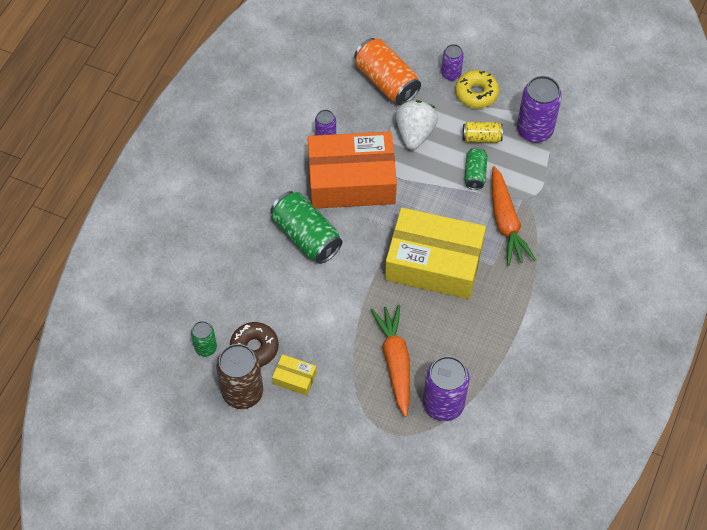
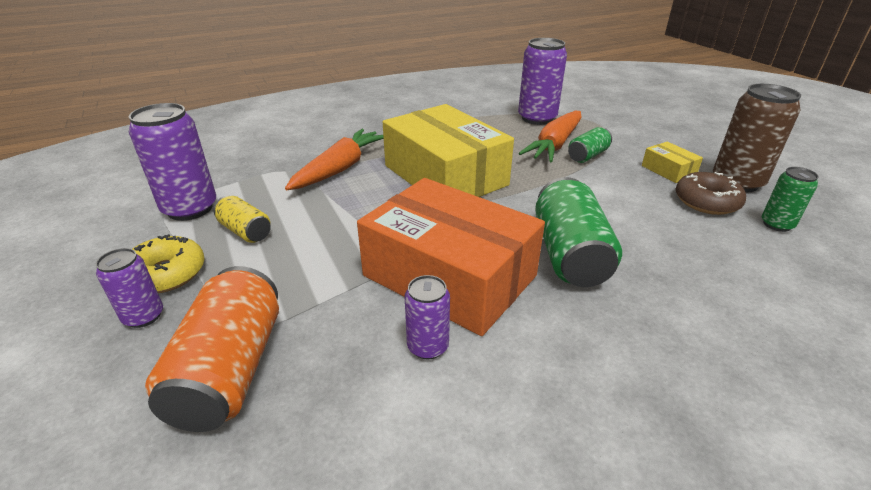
camera: 140 degrees left, 25 degrees down
(415, 133) = (303, 278): white strawberry -> none
(475, 174) = (306, 209): green can -> green can (587, 156)

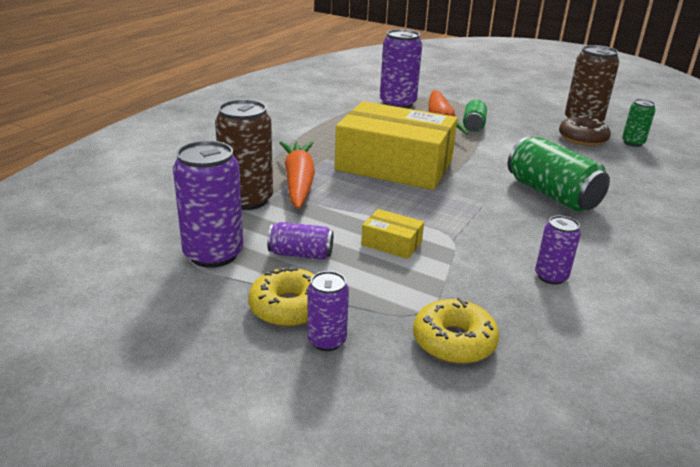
camera: 35 degrees left, 5 degrees down
(230, 370) = (453, 341): orange can -> yellow donut
(245, 231) = (300, 254): yellow can -> purple can
(280, 172) = (247, 200): none -> brown can
(449, 275) = (501, 232): orange box -> none
(668, 170) = (536, 123): yellow box -> yellow box (391, 243)

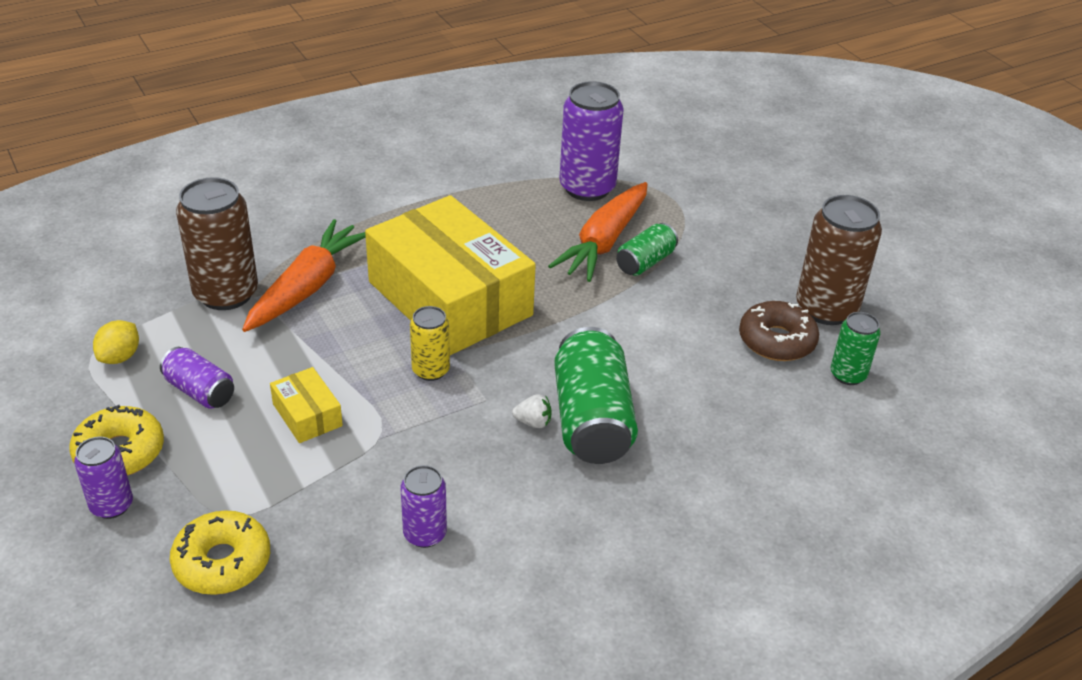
camera: 30 degrees right, 10 degrees up
(213, 254) = (120, 357): purple can -> yellow lemon
(433, 199) = (430, 370): none -> yellow can
(525, 205) = (533, 422): none -> white strawberry

